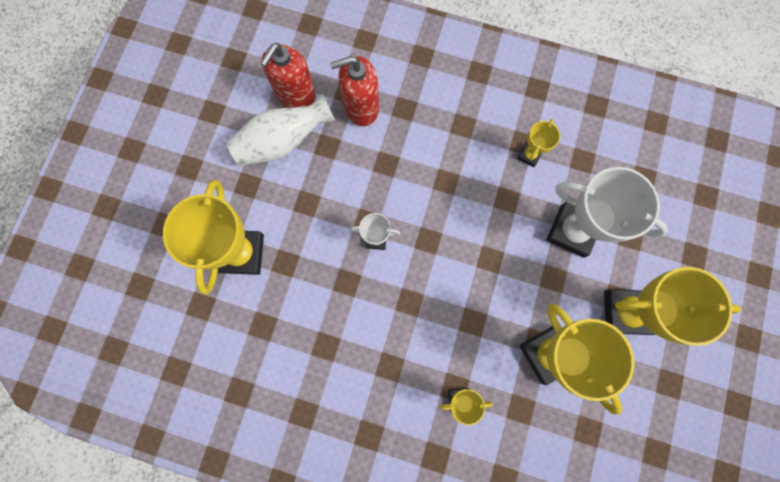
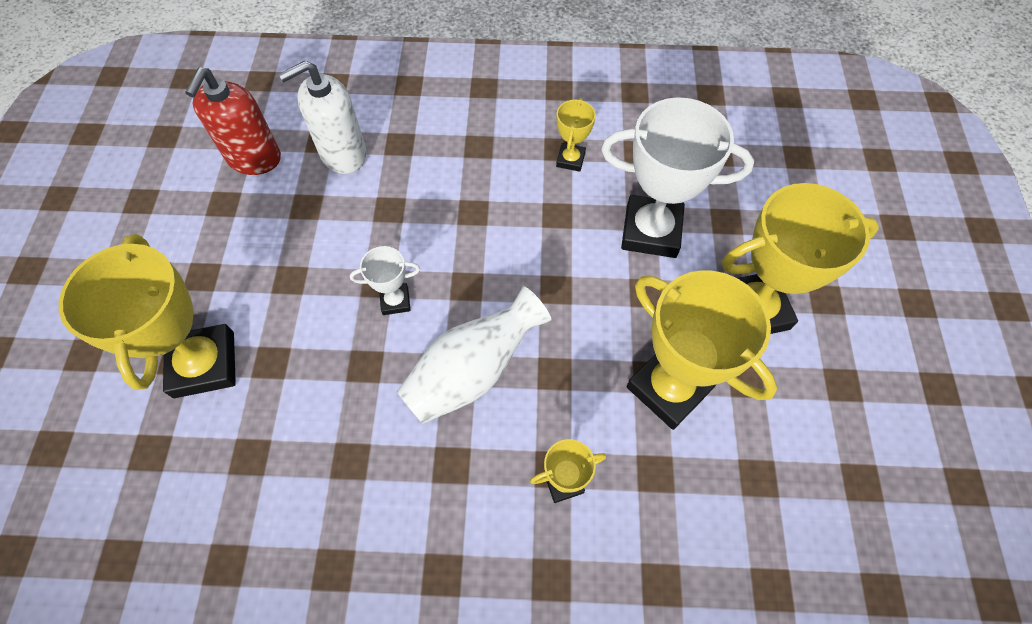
camera: 15 degrees left, 15 degrees down
(283, 141) = (245, 213): white vase -> white vase (472, 371)
(361, 108) = (343, 154): red soap dispenser -> white soap dispenser

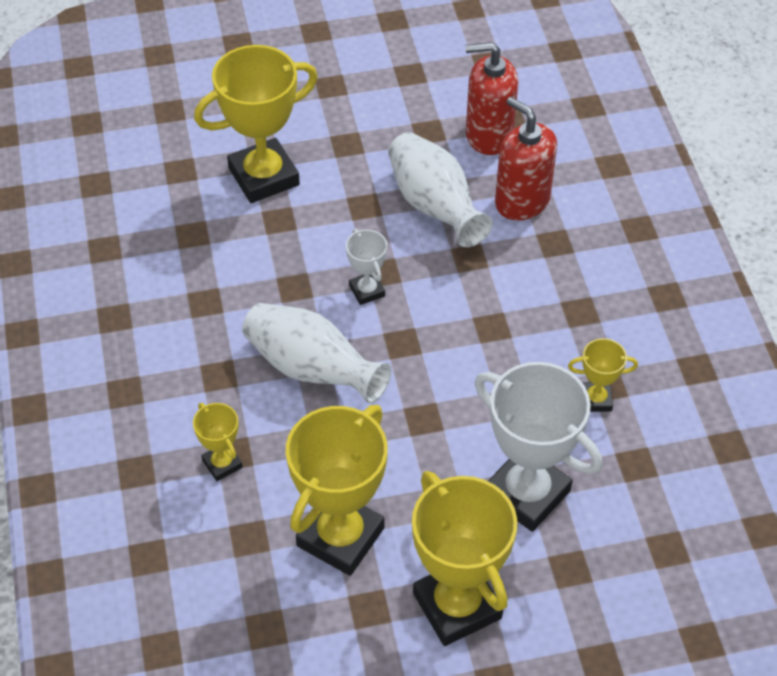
camera: 75 degrees right, 10 degrees down
(318, 221) = (434, 206): none -> white vase
(343, 154) = (522, 201): white soap dispenser -> red soap dispenser
(651, 231) = (526, 493): white trophy -> white trophy turned 45 degrees counterclockwise

